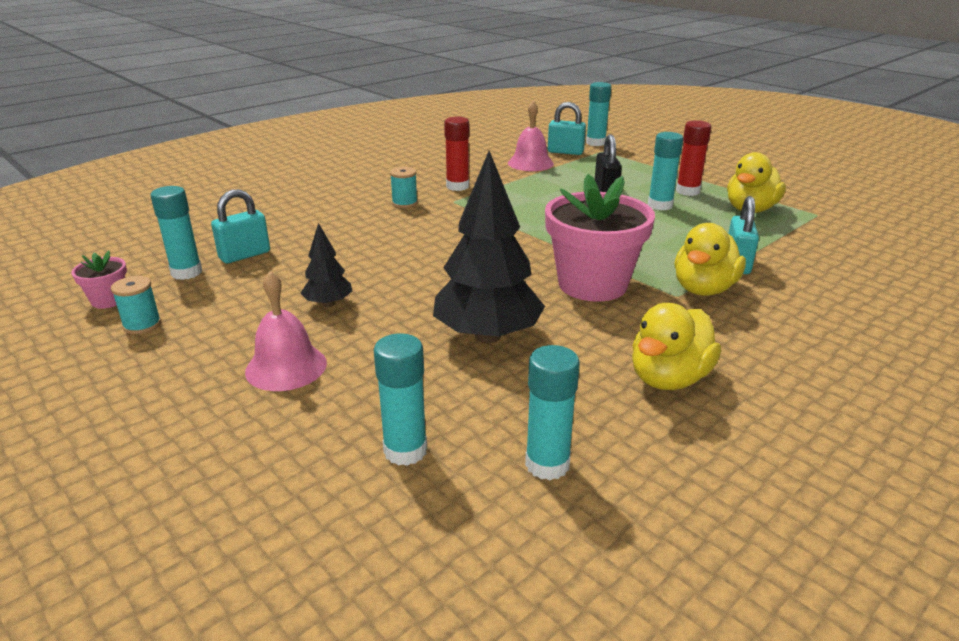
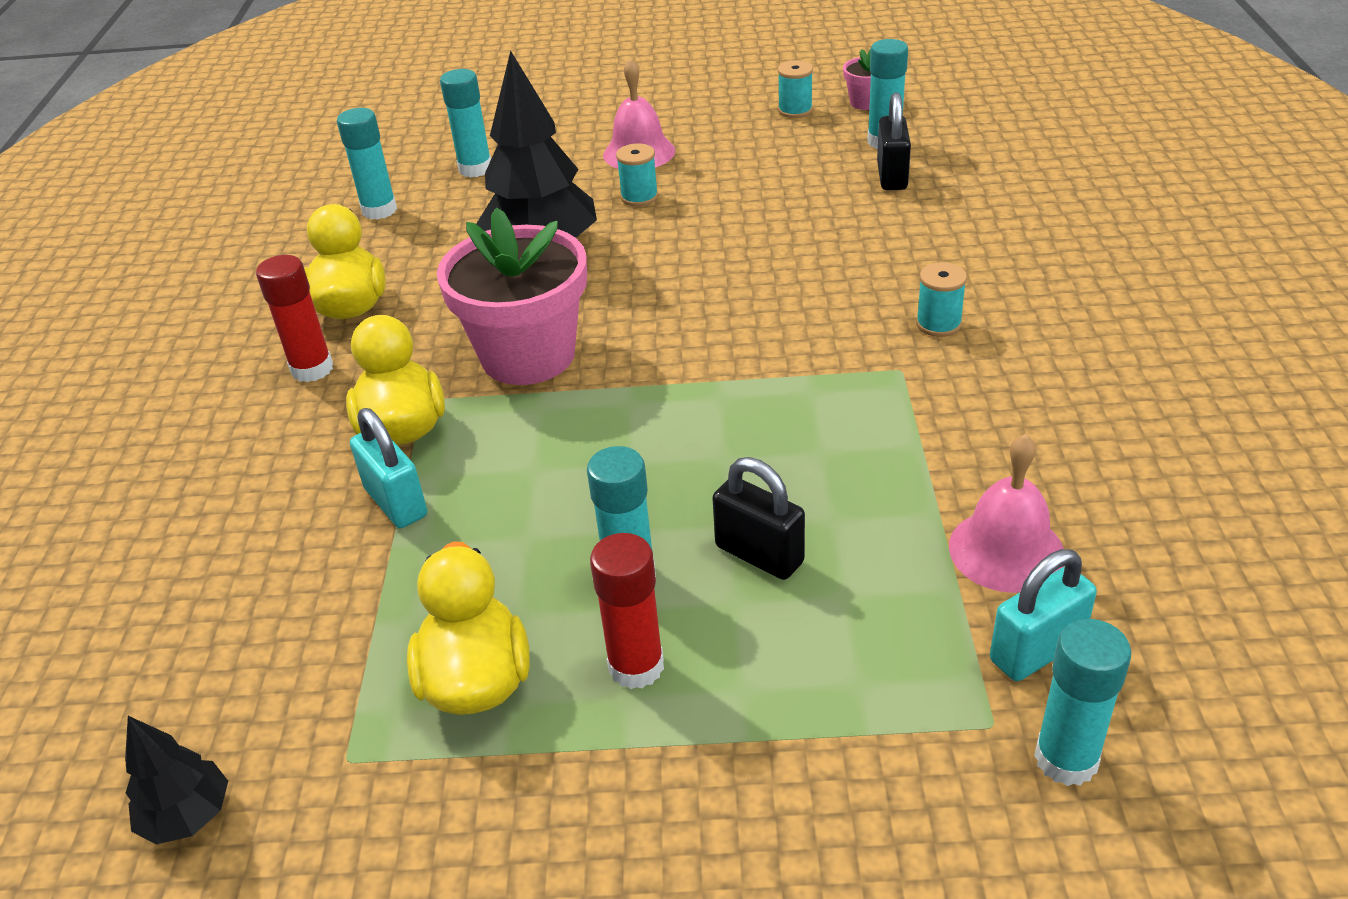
camera: 135 degrees right, 10 degrees up
(244, 255) = (892, 176): turquoise padlock -> black padlock
(328, 304) = (715, 193): black tree -> black tree (188, 816)
(366, 332) = (639, 197): none -> turquoise spool
(457, 186) = (961, 400): red glue stick -> red glue stick (312, 369)

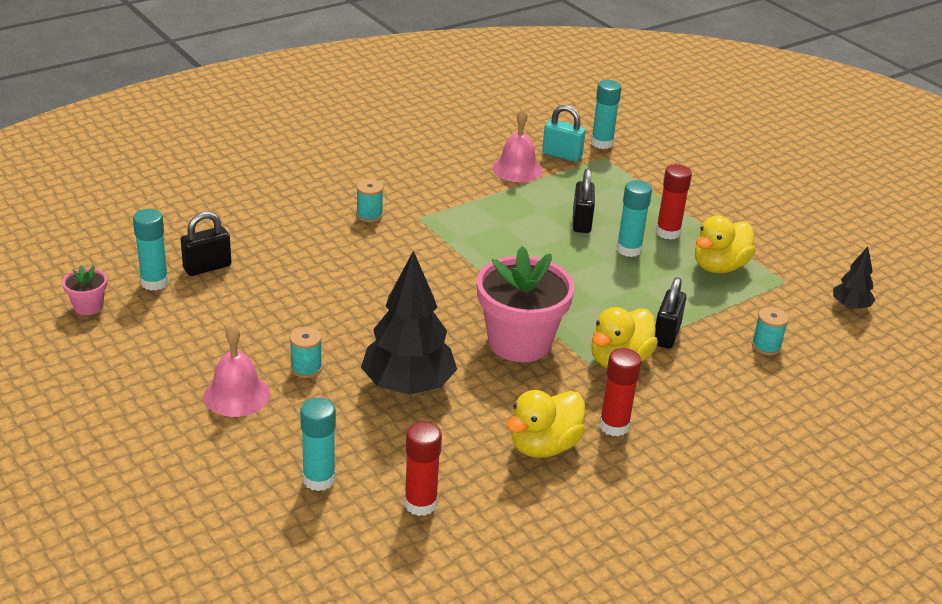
camera: 130 degrees left, 5 degrees down
(379, 210) = (420, 504): turquoise glue stick -> red glue stick
(396, 502) = (666, 335): turquoise padlock -> black padlock
(795, 110) = (119, 337): turquoise spool -> turquoise spool (766, 346)

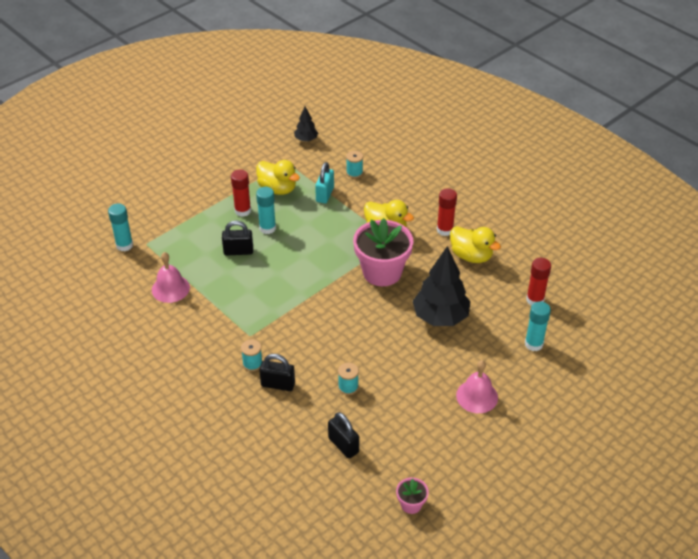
camera: 95 degrees left, 10 degrees up
(154, 282) = (371, 472): turquoise glue stick -> none
(306, 368) = (440, 367): turquoise spool -> turquoise spool (348, 387)
(562, 155) = (145, 265): turquoise padlock -> turquoise padlock (325, 194)
(666, 335) = (355, 211): black padlock -> black padlock (278, 384)

